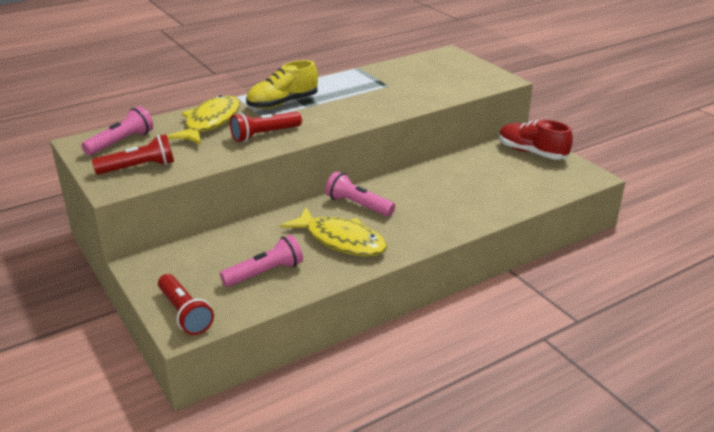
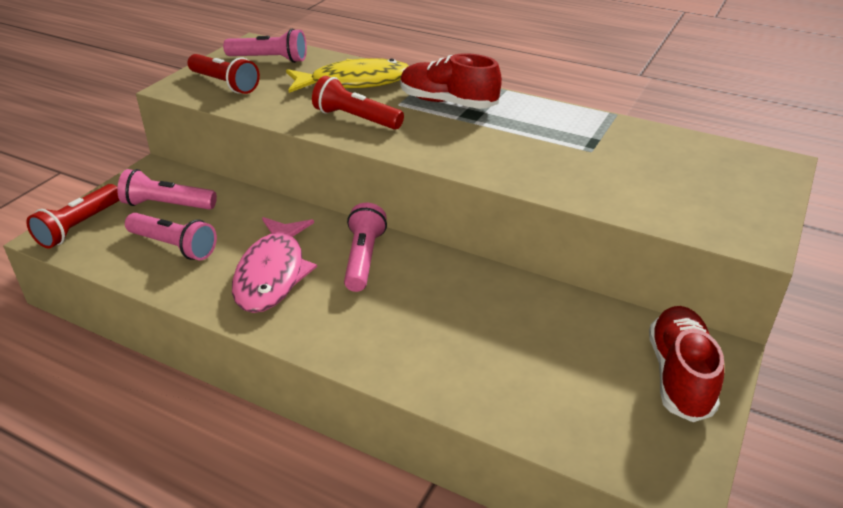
camera: 60 degrees right, 5 degrees up
(203, 266) = (167, 205): none -> pink flashlight
(282, 103) = (447, 102): yellow shoe -> red shoe
(341, 240) = (272, 274): yellow fish -> pink fish

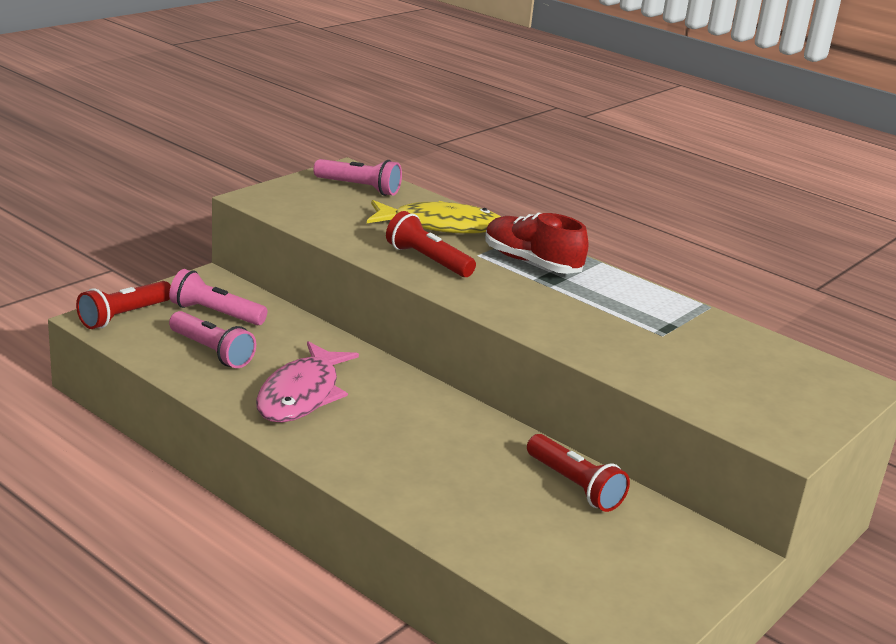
camera: 10 degrees right, 10 degrees down
(225, 84) = (304, 204): red flashlight -> red flashlight (574, 486)
(363, 258) = (398, 400): pink flashlight -> none
(679, 375) = (678, 563): red shoe -> none

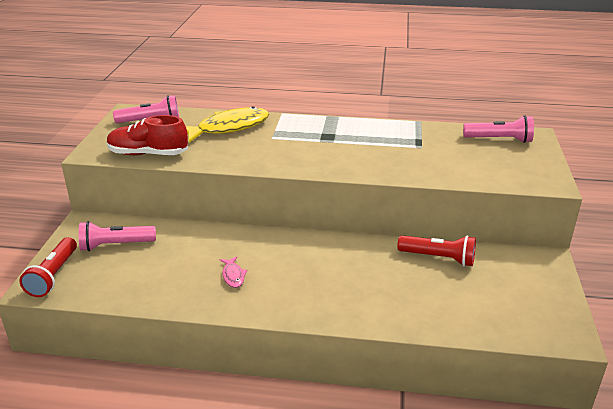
camera: 30 degrees left, 5 degrees up
(212, 352) = (143, 273): pink flashlight -> pink flashlight (499, 140)
(301, 395) = (233, 276): pink fish -> pink fish, size x0.43
(427, 260) = (249, 153): red flashlight -> none
(531, 263) = (306, 131): red shoe -> red shoe (148, 154)

